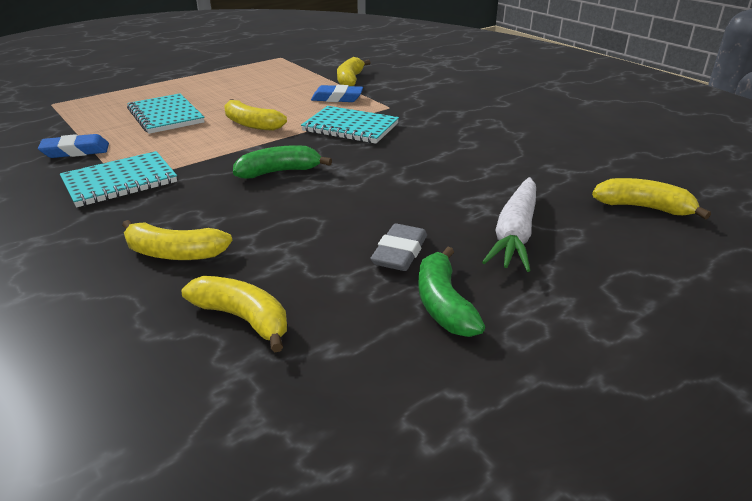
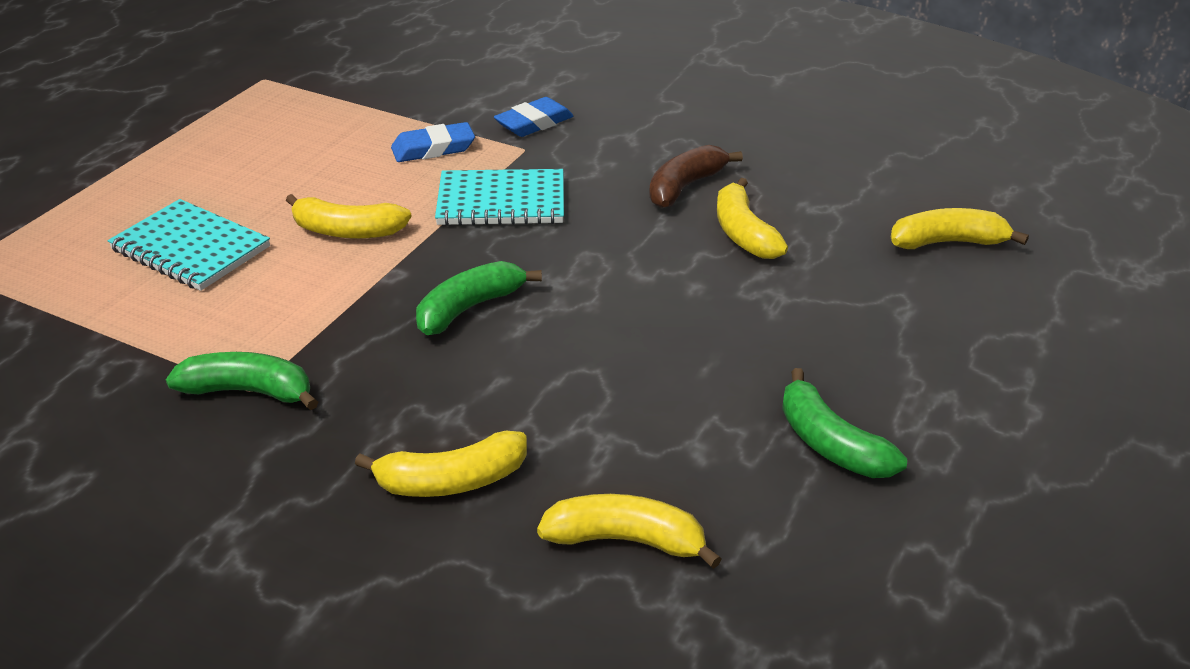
camera: 25 degrees left, 5 degrees up
(76, 151) = (111, 355): blue eraser -> blue eraser (534, 123)
(120, 182) = (248, 391): turquoise notebook -> green banana
(350, 80) = (422, 107): yellow banana -> yellow banana (743, 233)
(399, 253) = (730, 390): grey eraser -> none
(472, 141) = (685, 187): none -> brown banana
(515, 234) = (837, 322): white carrot -> none

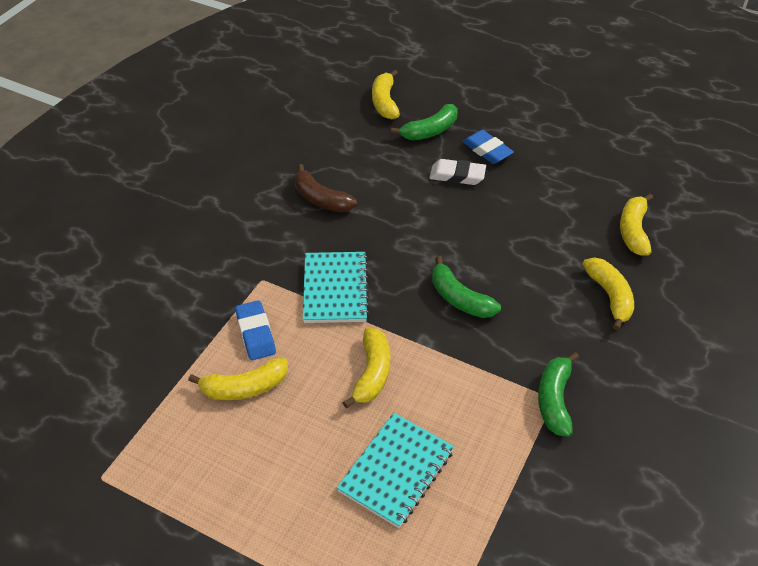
camera: 90 degrees left, 10 degrees up
(534, 123) = (223, 275): blue eraser -> blue eraser (487, 150)
(743, 233) = (375, 177): yellow banana -> yellow banana (245, 388)
(761, 316) = (457, 175): none -> white eraser
(830, 444) = (555, 161): green banana -> green banana (430, 131)

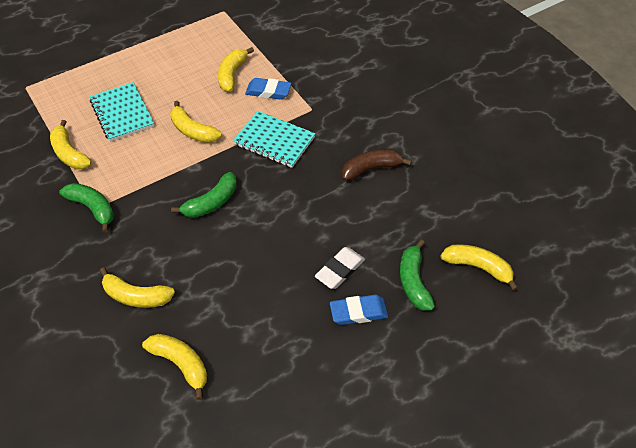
camera: 120 degrees right, 5 degrees up
(459, 298) = (211, 202): green banana -> green banana turned 150 degrees clockwise
(504, 484) = (69, 153): none -> yellow banana

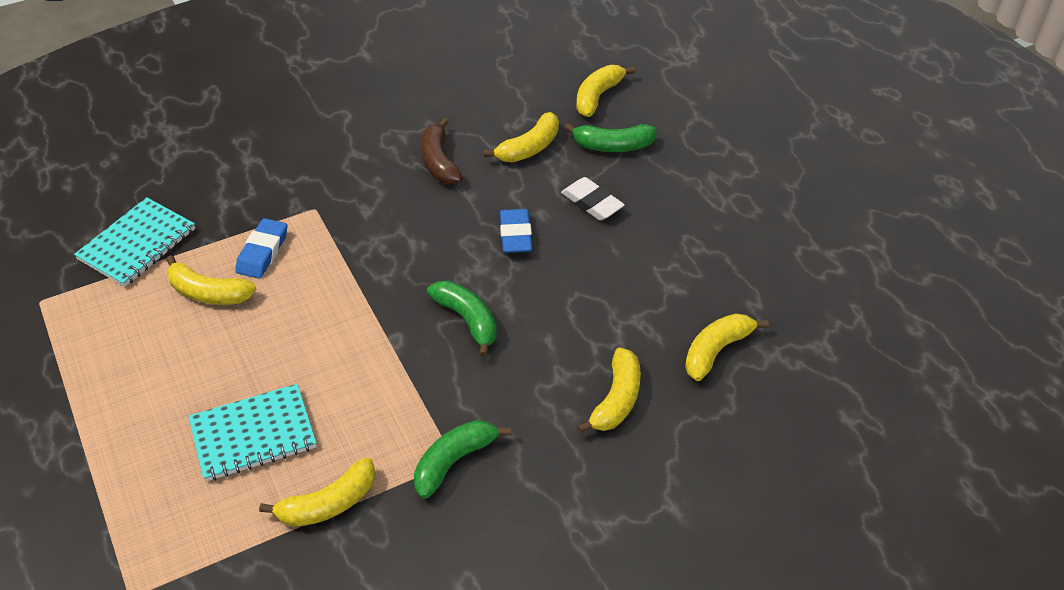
camera: 85 degrees left, 5 degrees down
(193, 131) = (321, 341): yellow banana -> yellow banana (529, 148)
(274, 141) = (366, 250): turquoise notebook -> turquoise notebook (137, 244)
(358, 312) = (650, 193): blue eraser -> blue eraser (515, 235)

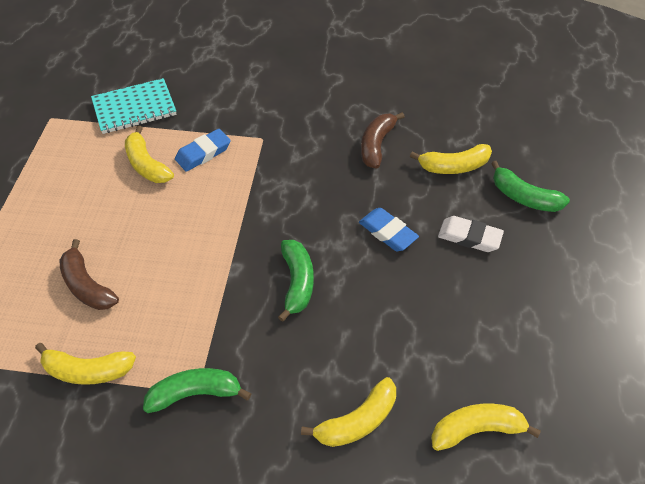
camera: 35 degrees right, 5 degrees up
(253, 435) = (87, 286): turquoise notebook -> brown banana
(515, 235) = (387, 232): blue eraser -> blue eraser turned 75 degrees counterclockwise
(592, 203) = (469, 237): white eraser -> white eraser turned 60 degrees counterclockwise
(597, 96) = (542, 150): yellow banana -> none

